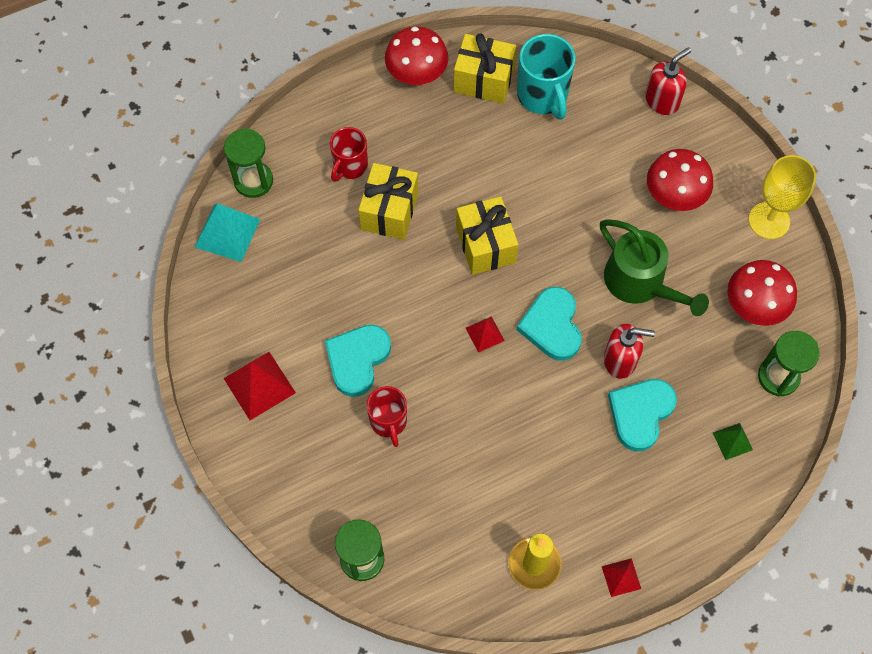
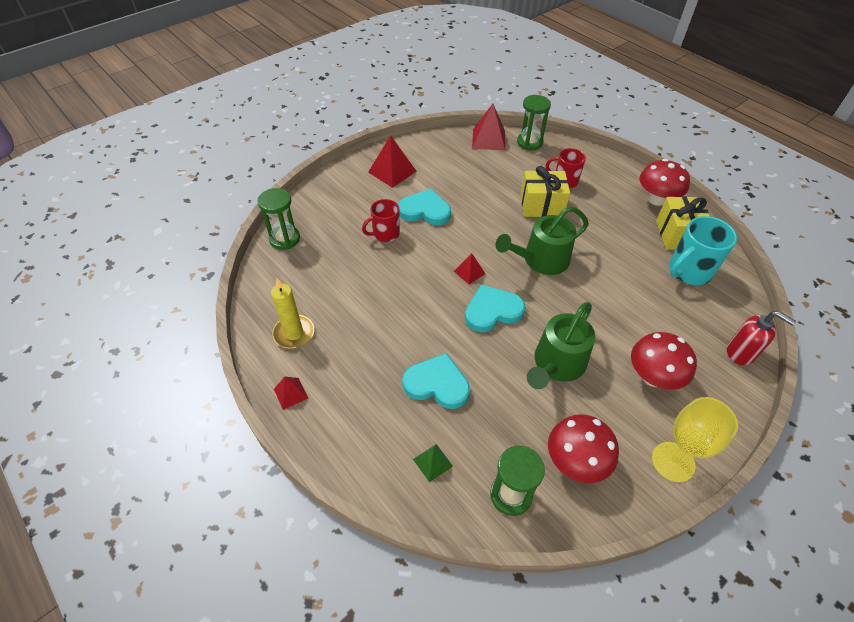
camera: 75 degrees right, 15 degrees down
(227, 233) = (488, 139): turquoise pyramid -> red pyramid
(485, 245) = (541, 260): yellow gift -> green watering can
(620, 360) = (480, 361): red soap dispenser -> none

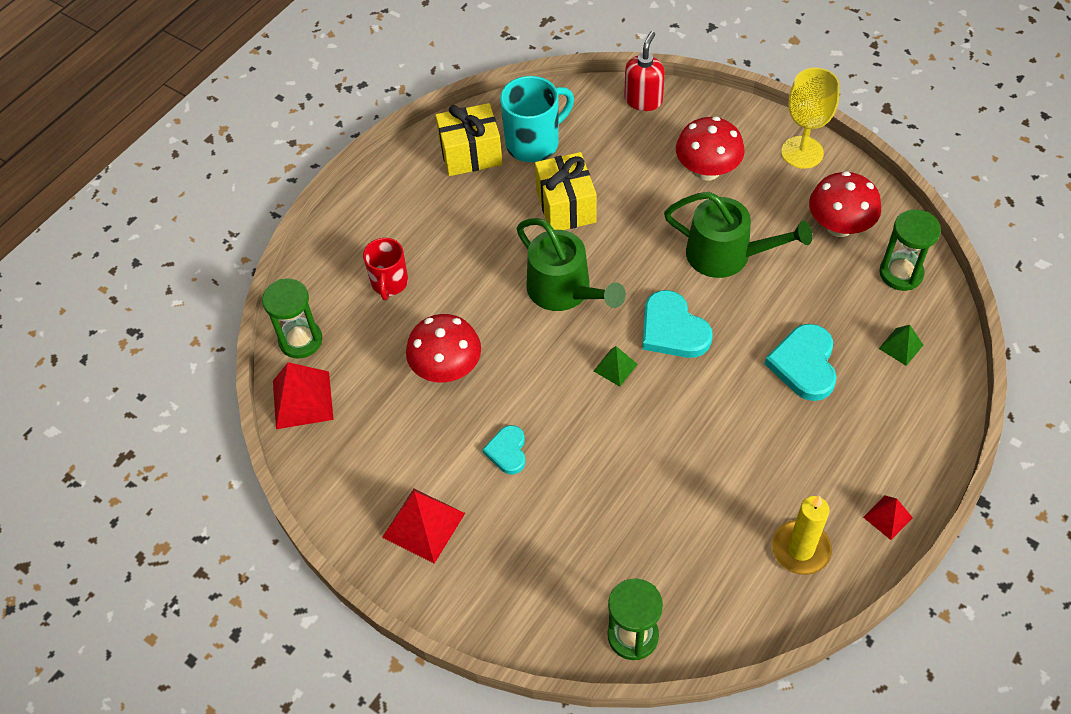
camera: 100 degrees left, 5 degrees up
(385, 234) = (575, 492): red mug -> none
(425, 210) = (507, 451): turquoise heart -> turquoise heart, size x0.60
(469, 272) = (615, 367): red pyramid -> green pyramid
(541, 205) = (453, 304): yellow gift -> yellow gift (566, 206)
(656, 199) = (404, 177): red mushroom -> red mushroom (447, 368)
(688, 271) = (534, 143): turquoise mug -> turquoise mug turned 75 degrees counterclockwise

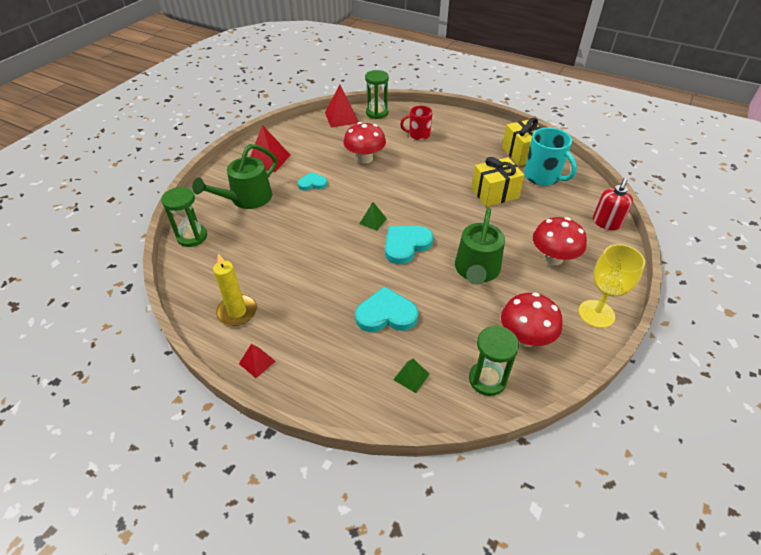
camera: 80 degrees right, 10 degrees down
(564, 290) = (427, 197): green watering can -> green watering can (247, 199)
(643, 100) = (606, 223): red soap dispenser -> red soap dispenser turned 105 degrees clockwise

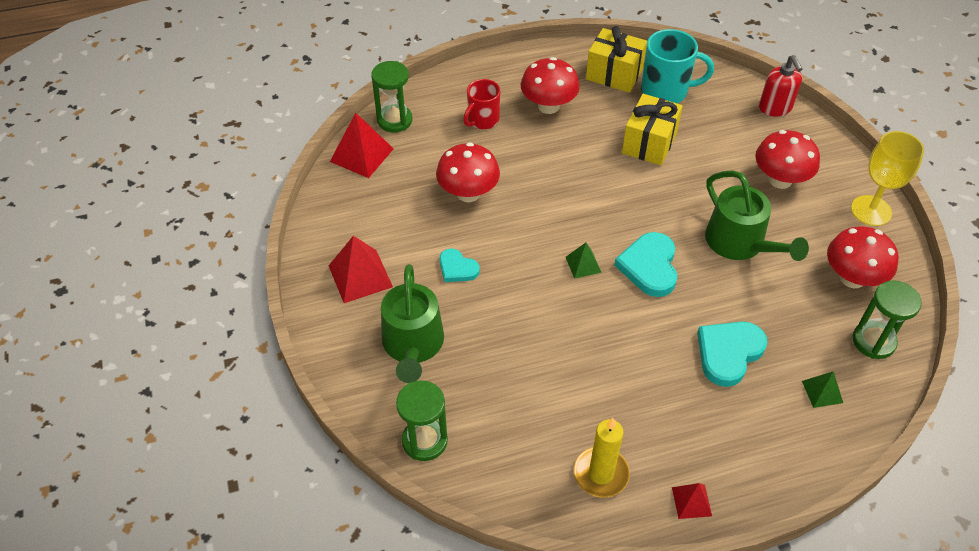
camera: 45 degrees left, 5 degrees up
(312, 183) = (457, 268): turquoise heart -> turquoise heart turned 90 degrees counterclockwise
(462, 147) = (548, 106): none -> red mushroom

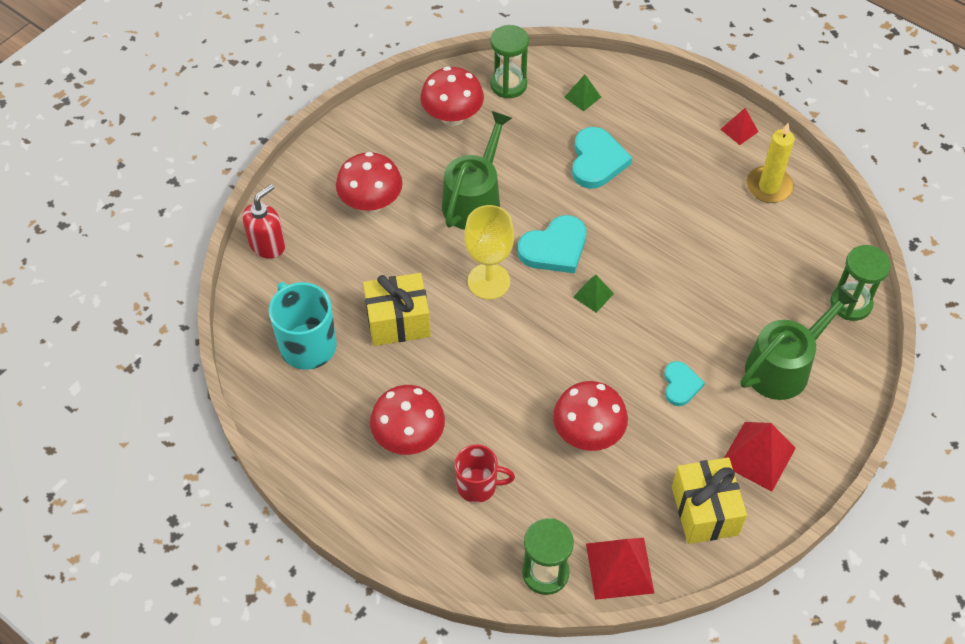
camera: 125 degrees left, 5 degrees up
(614, 74) = (311, 404): yellow gift -> yellow gift (705, 511)
(728, 353) = (597, 161): turquoise heart -> turquoise heart turned 90 degrees counterclockwise
(871, 210) = (362, 130): yellow goblet -> yellow goblet (489, 281)

